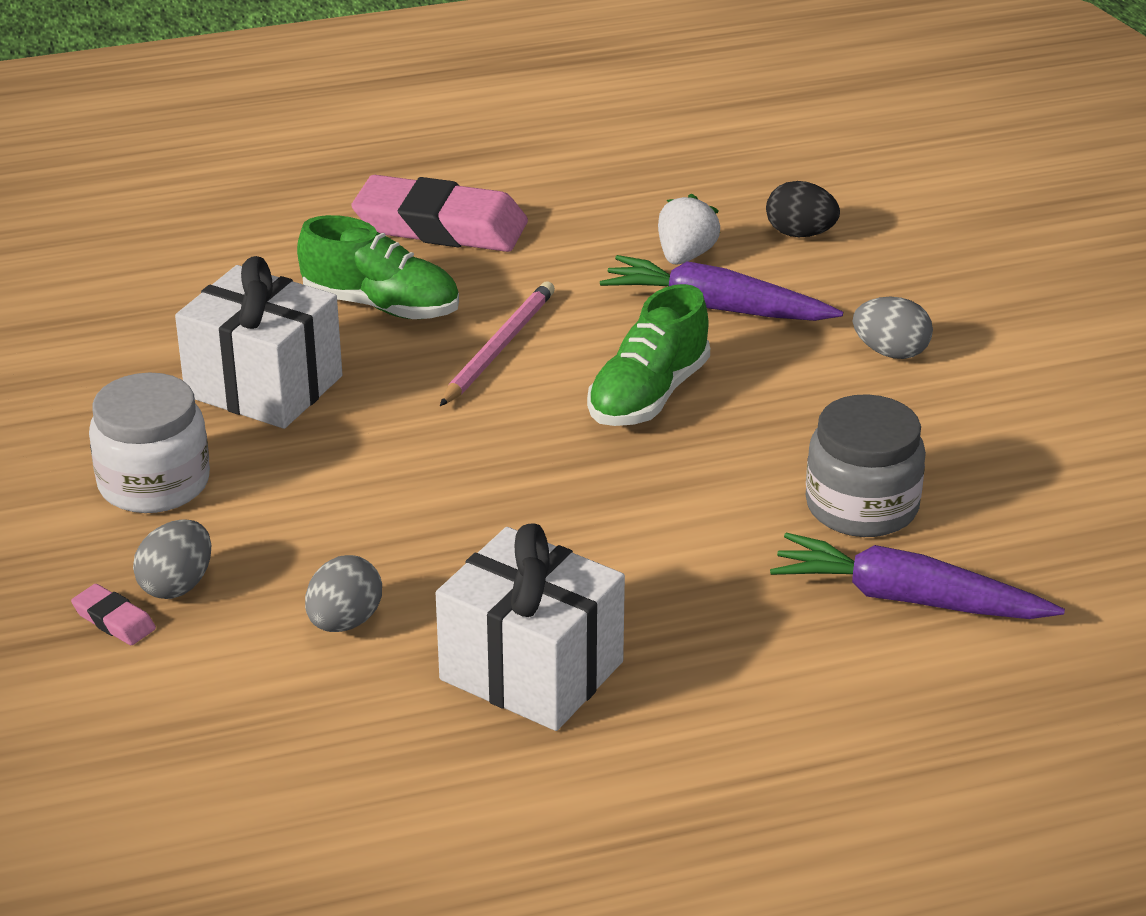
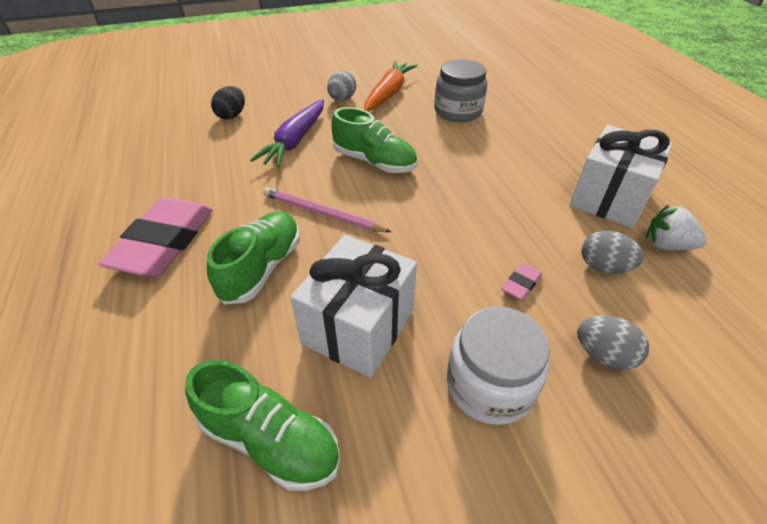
camera: 90 degrees left, 10 degrees up
(114, 620) = (657, 390): pink eraser -> pink eraser (521, 284)
(125, 335) = (270, 440): none -> green shoe
(685, 256) = (241, 148): white strawberry -> white strawberry (666, 245)
(908, 599) = (516, 105): purple carrot -> none
(930, 412) = (388, 93): none -> orange carrot

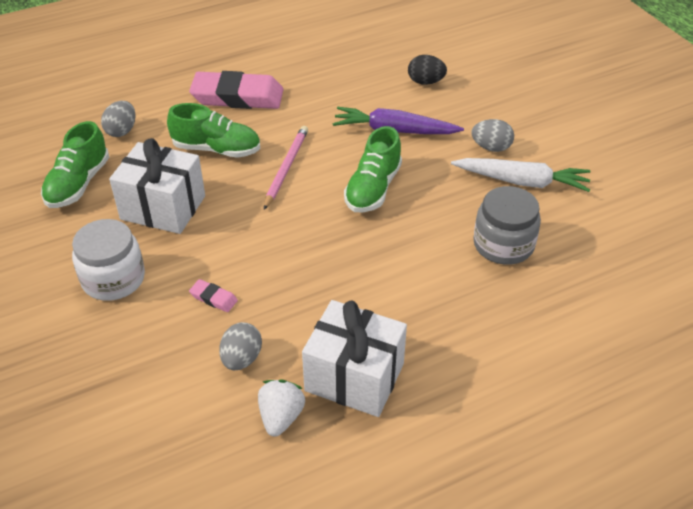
camera: 80 degrees right, 0 degrees up
(388, 93) = (522, 181): orange carrot -> white carrot
(603, 355) = (140, 347): grey egg -> grey egg (121, 131)

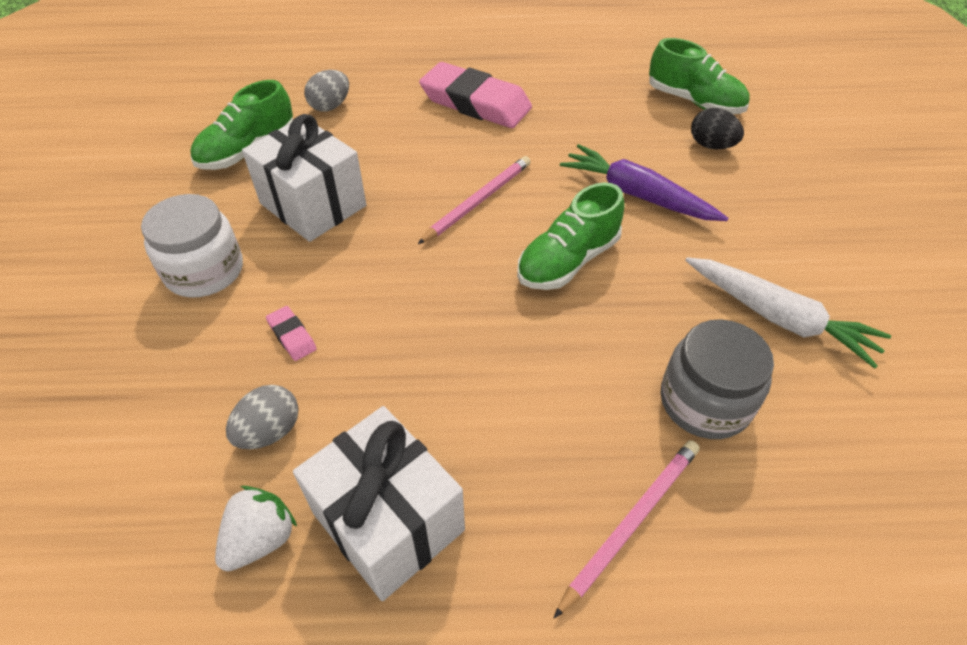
camera: 25 degrees right, 5 degrees up
(216, 149) = (414, 155): green shoe -> green shoe (694, 102)
(491, 147) = (757, 255): grey egg -> none
(496, 323) = (631, 522): none -> pink pencil

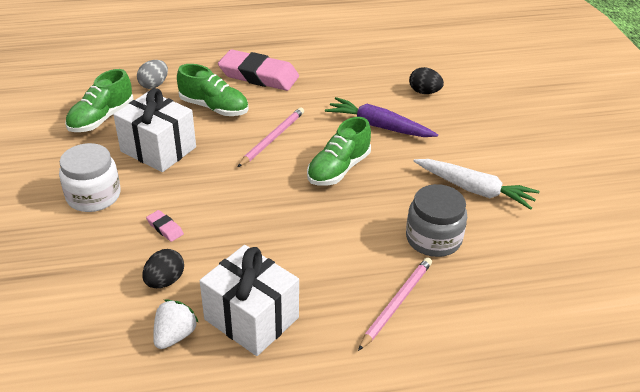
camera: 10 degrees left, 10 degrees down
(269, 431) = (165, 281): grey egg -> black egg
(694, 102) = (410, 65): green shoe -> green shoe (214, 107)

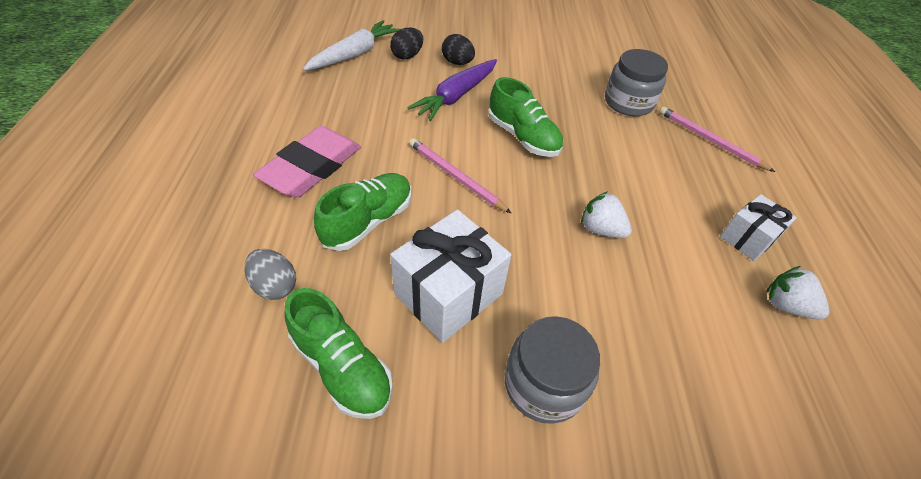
camera: 80 degrees left, 10 degrees up
(93, 196) = (544, 384): white jar -> grey jar
(165, 228) = (615, 300): pink eraser -> none
(165, 281) = (706, 308): black egg -> black egg (457, 63)
(237, 219) = (600, 229): none -> white strawberry
(251, 318) = (747, 238): white gift -> white gift, size x0.60
(474, 189) = (565, 66): white carrot -> white carrot (354, 54)

